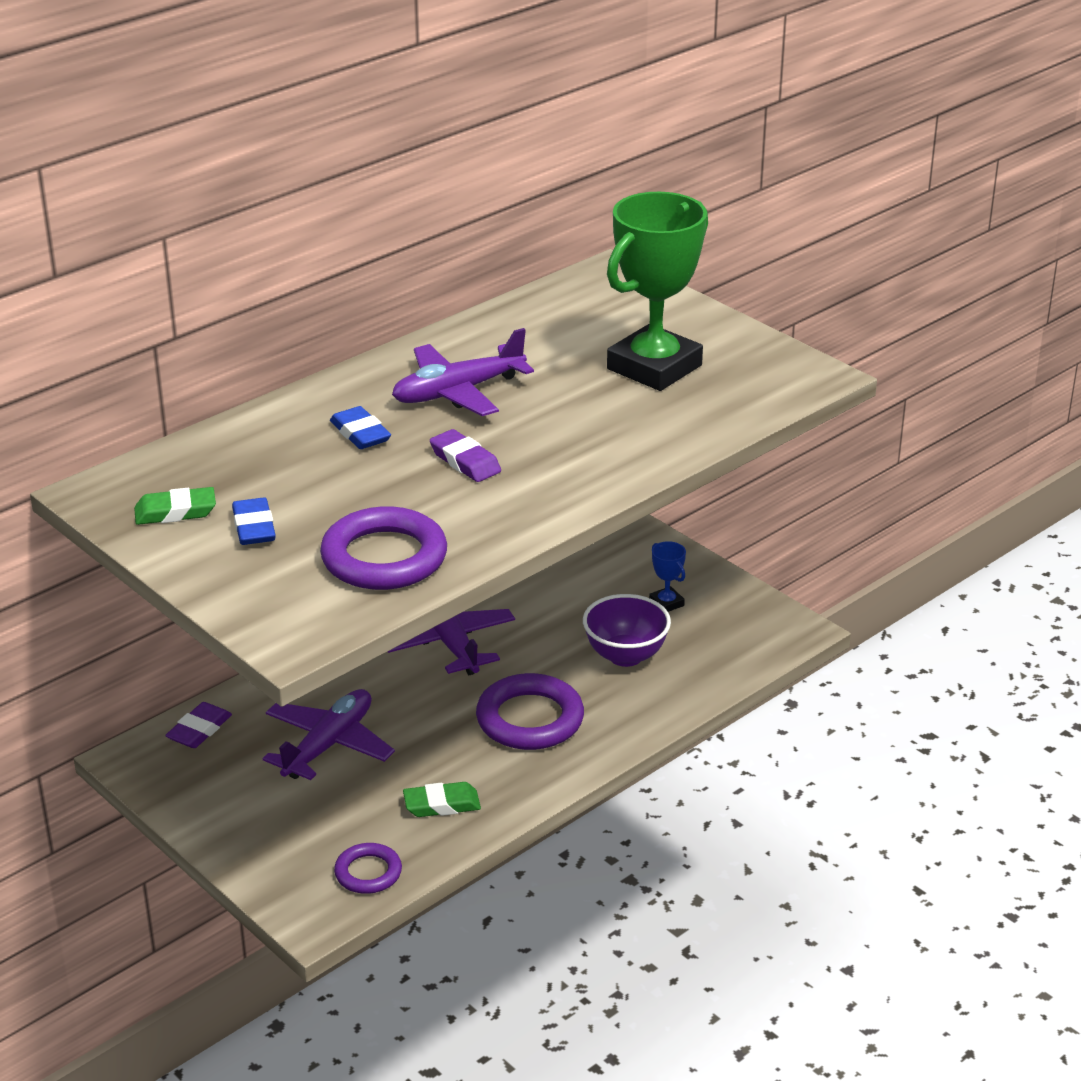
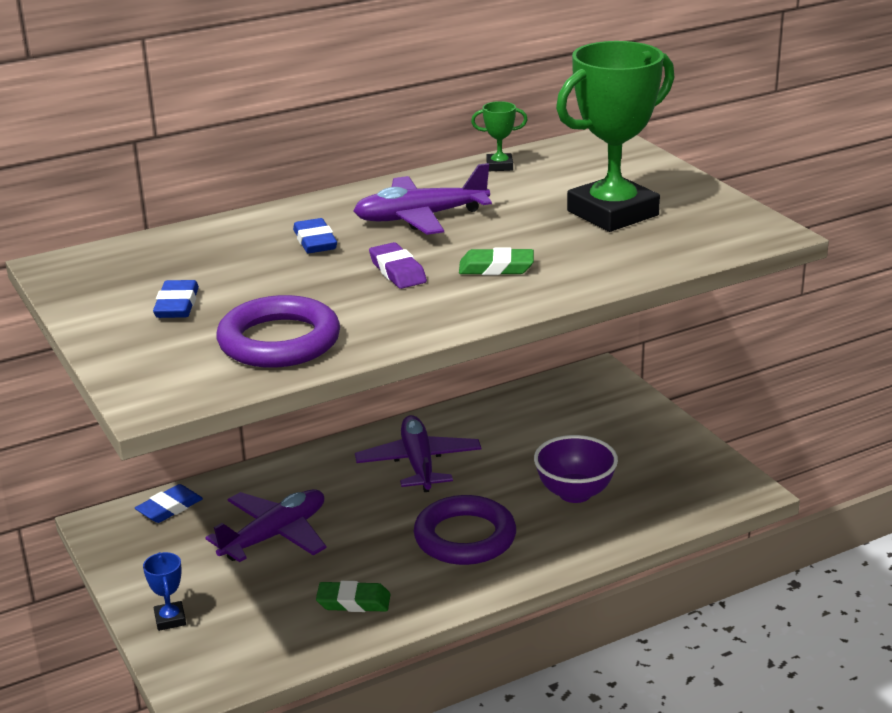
camera: 15 degrees right, 5 degrees down
(175, 512) = (116, 286): green eraser -> green eraser (496, 268)
(199, 730) = (169, 508): purple eraser -> blue eraser
(368, 872) = (260, 653): purple ring -> none
(512, 317) = (499, 166): none -> green trophy
(666, 603) = (629, 453): blue trophy -> blue trophy (170, 619)

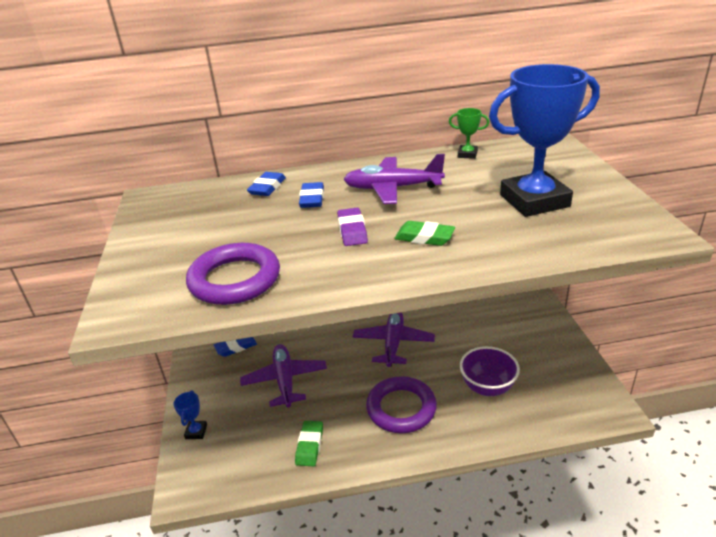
camera: 20 degrees right, 5 degrees up
(177, 305) = (192, 237): blue eraser -> blue eraser (267, 187)
(275, 535) = (285, 380): purple plane -> purple plane turned 75 degrees counterclockwise
(353, 602) = (309, 445): green eraser -> green eraser turned 75 degrees clockwise
(612, 213) = (534, 201): green trophy -> blue trophy

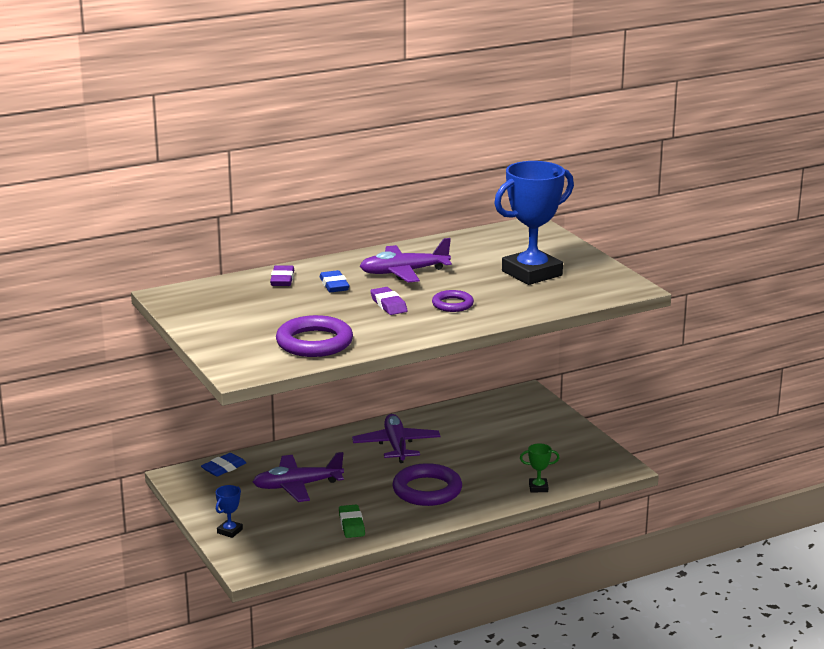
camera: 20 degrees left, 10 degrees down
(196, 432) = (230, 531): blue trophy -> blue trophy turned 45 degrees clockwise
(267, 187) = (282, 279): blue eraser -> purple eraser
(285, 380) = (297, 486): purple plane -> purple plane turned 75 degrees counterclockwise
(424, 237) = (452, 304): green eraser -> purple ring
(467, 154) = (458, 241): green trophy -> green trophy (538, 488)
(487, 387) = (504, 466): purple bowl -> none

